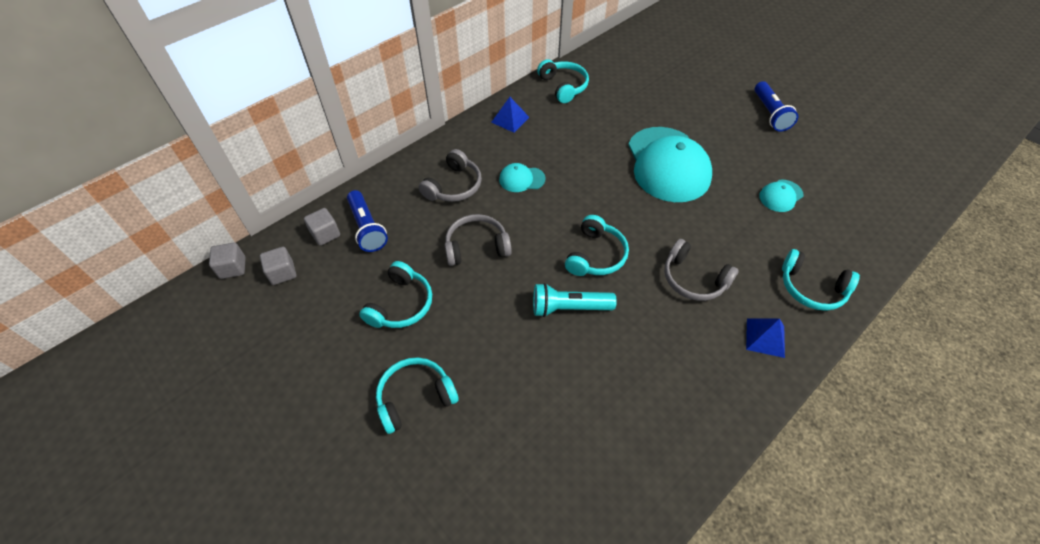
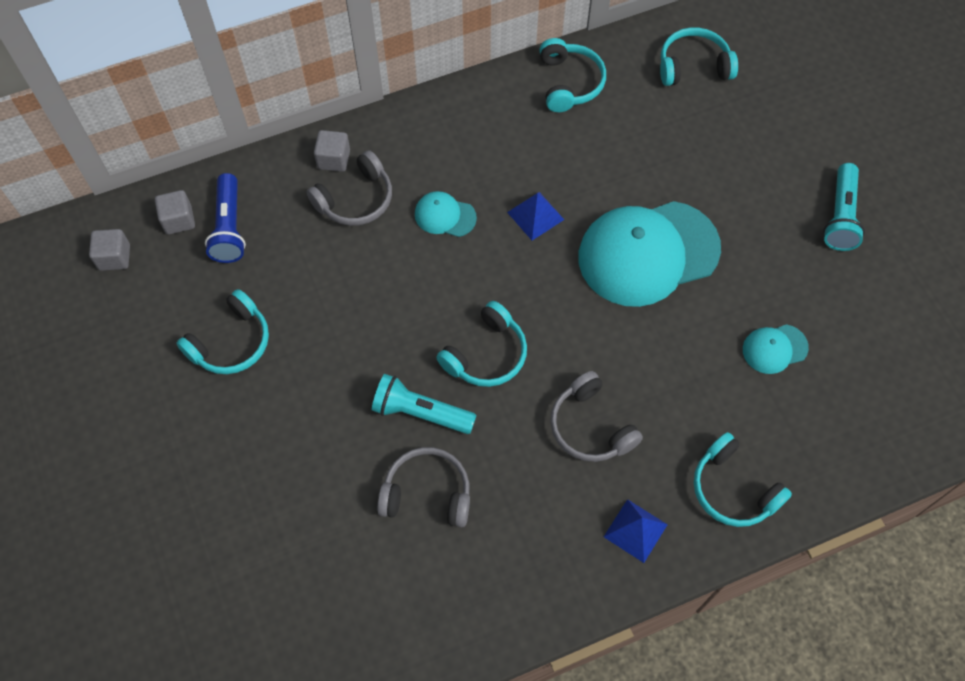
camera: 20 degrees right, 10 degrees up
(233, 268) = (63, 232): grey cube -> grey cube (334, 159)
(415, 397) = (205, 460): turquoise headphones -> turquoise headphones (693, 66)
(476, 247) = (348, 295): grey headphones -> grey headphones (427, 493)
(510, 119) = (471, 117): blue pyramid -> blue pyramid (535, 215)
(668, 164) = (648, 253): turquoise cap -> turquoise cap turned 60 degrees clockwise
(770, 114) = (840, 216): blue flashlight -> turquoise flashlight

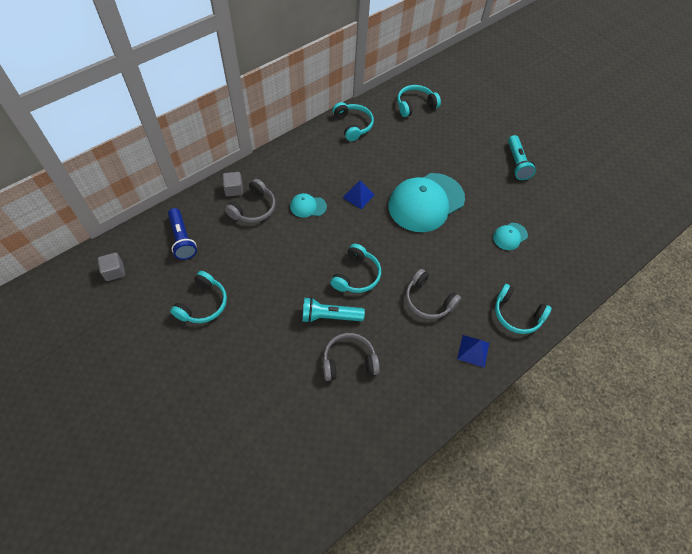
camera: 20 degrees left, 5 degrees down
(179, 220) = (149, 242): grey cube -> none

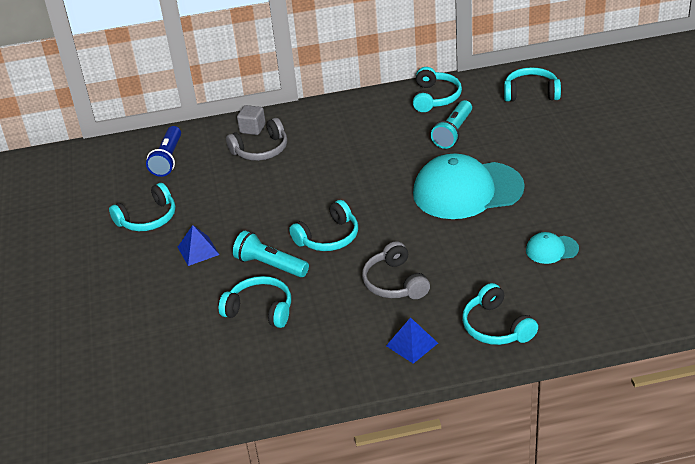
camera: 35 degrees right, 20 degrees down
(114, 271) = (84, 170): grey cube -> none
(308, 206) = (322, 162): turquoise cap -> none
(349, 361) = (260, 310): grey headphones -> turquoise headphones
(358, 196) = (388, 165): blue pyramid -> blue pyramid (198, 250)
(517, 163) = (624, 179): turquoise flashlight -> turquoise flashlight (453, 132)

